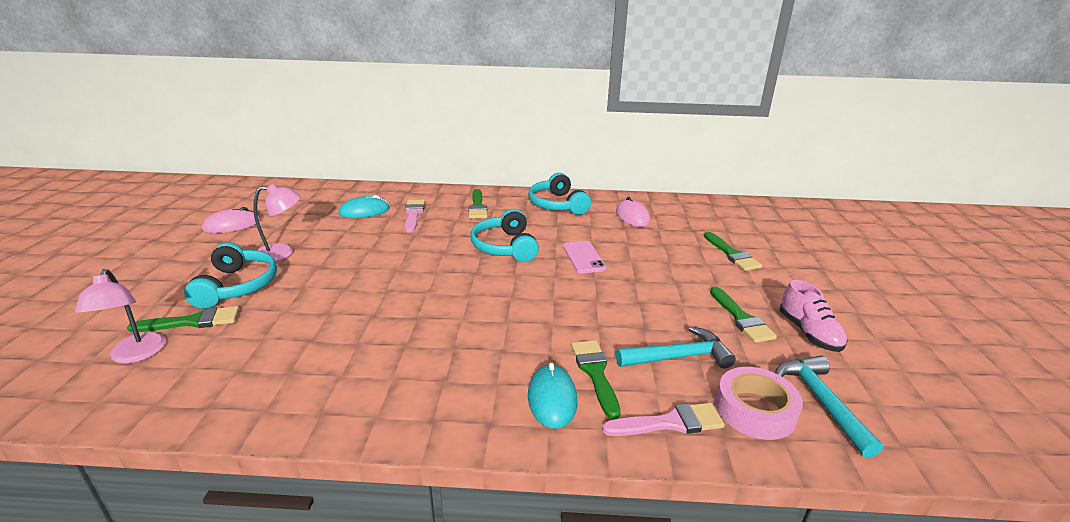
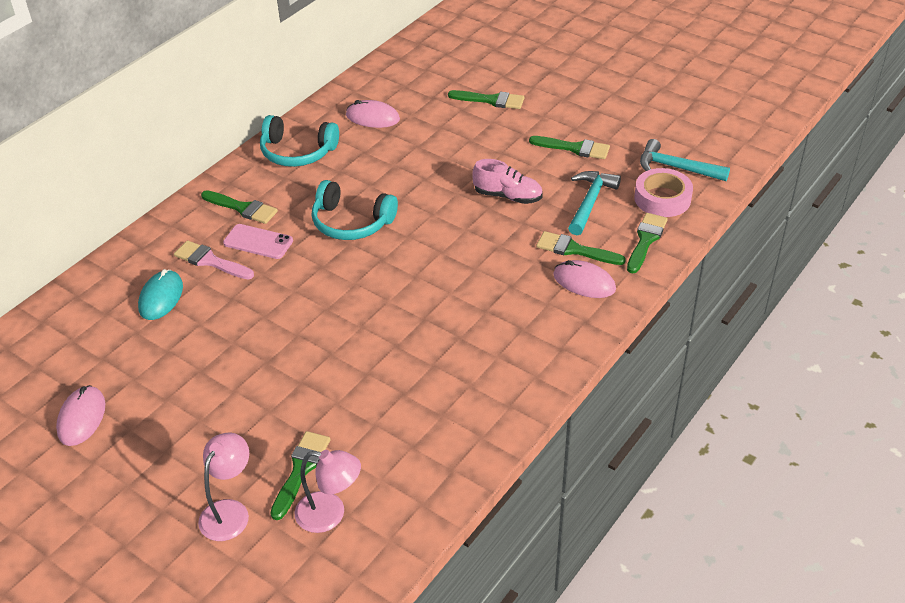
camera: 55 degrees left, 15 degrees up
(237, 286) = (254, 430): turquoise headphones -> none
(282, 253) = (207, 384): pink lamp -> pink lamp (229, 511)
(552, 398) = (584, 282): turquoise mouse -> pink mouse
(583, 257) = (417, 183): pink phone -> pink phone (258, 242)
(670, 423) = (646, 240): pink brush -> green brush
(809, 333) = (615, 129): pink shoe -> pink shoe (508, 196)

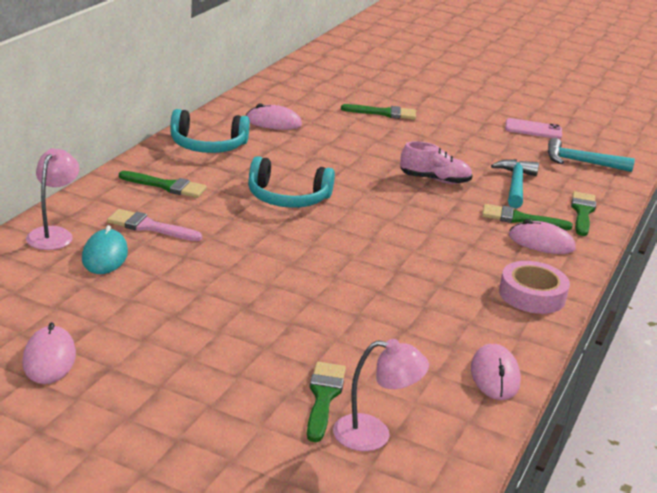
camera: 15 degrees left, 15 degrees down
(229, 511) = (258, 436): pink lamp -> pink lamp (53, 234)
(258, 242) = (195, 212): pink phone -> pink phone (533, 129)
(467, 451) = (495, 375): none -> pink mouse
(574, 148) = (480, 147): green brush -> none
(662, 198) = (581, 183): pink tape -> pink tape (532, 295)

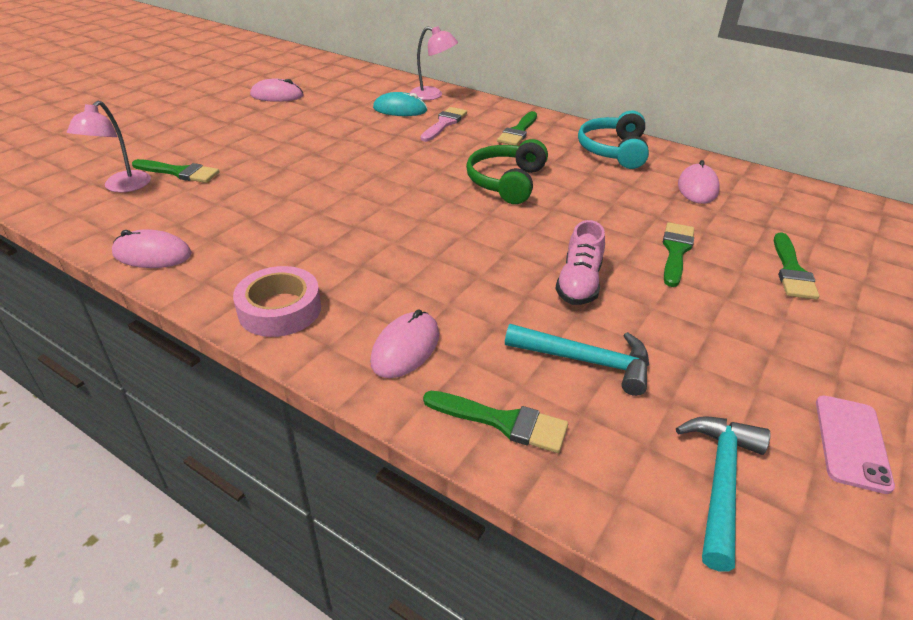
camera: 100 degrees right, 10 degrees up
(287, 198) = (506, 182): turquoise headphones -> green headphones
(519, 219) = (474, 341): green brush -> green brush (676, 251)

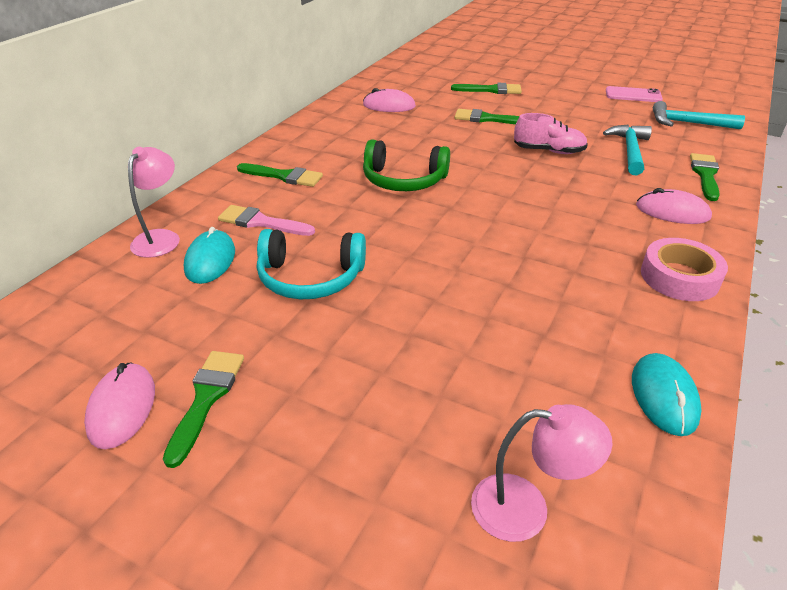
camera: 95 degrees left, 0 degrees up
(152, 254) = (664, 396): pink mouse -> turquoise mouse
(180, 172) = (455, 446): green brush -> green brush (206, 398)
(613, 151) = (326, 132): turquoise headphones -> turquoise headphones (310, 278)

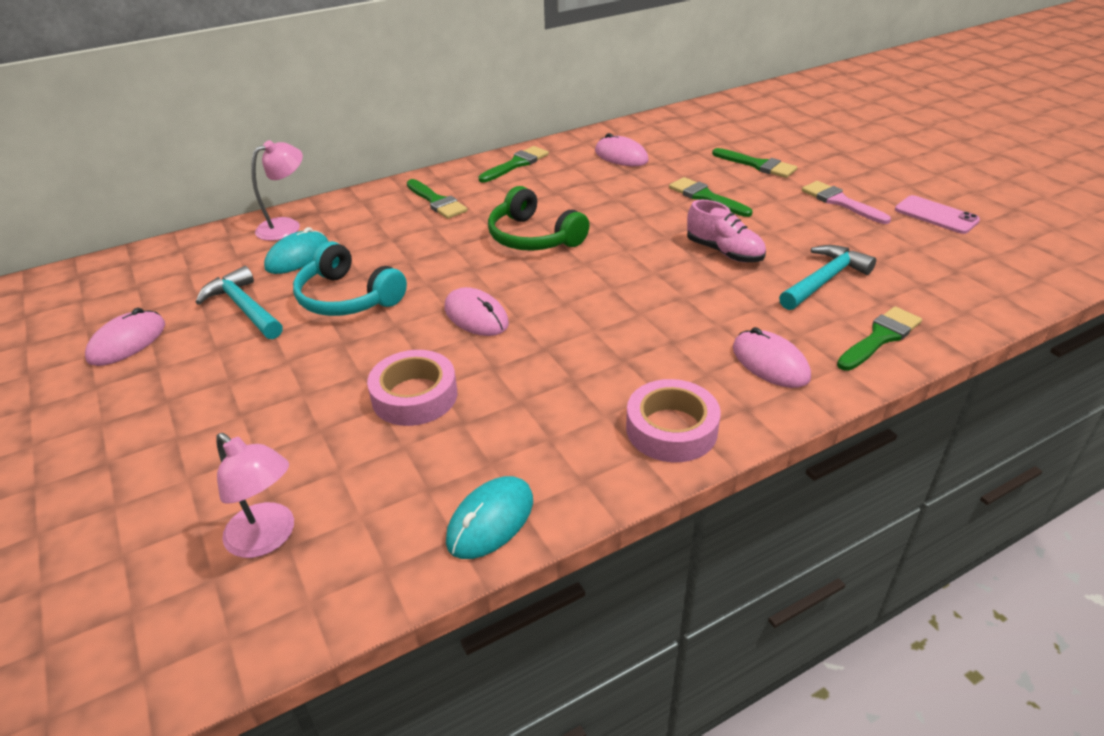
camera: 35 degrees right, 0 degrees up
(206, 398) = (177, 358): green brush -> green brush (516, 164)
(261, 222) = (369, 237): pink brush -> pink brush (840, 202)
(441, 252) = (476, 316): none -> pink mouse
(479, 332) = (414, 396): none -> pink tape
(688, 123) = (959, 271): turquoise hammer -> turquoise hammer (244, 308)

